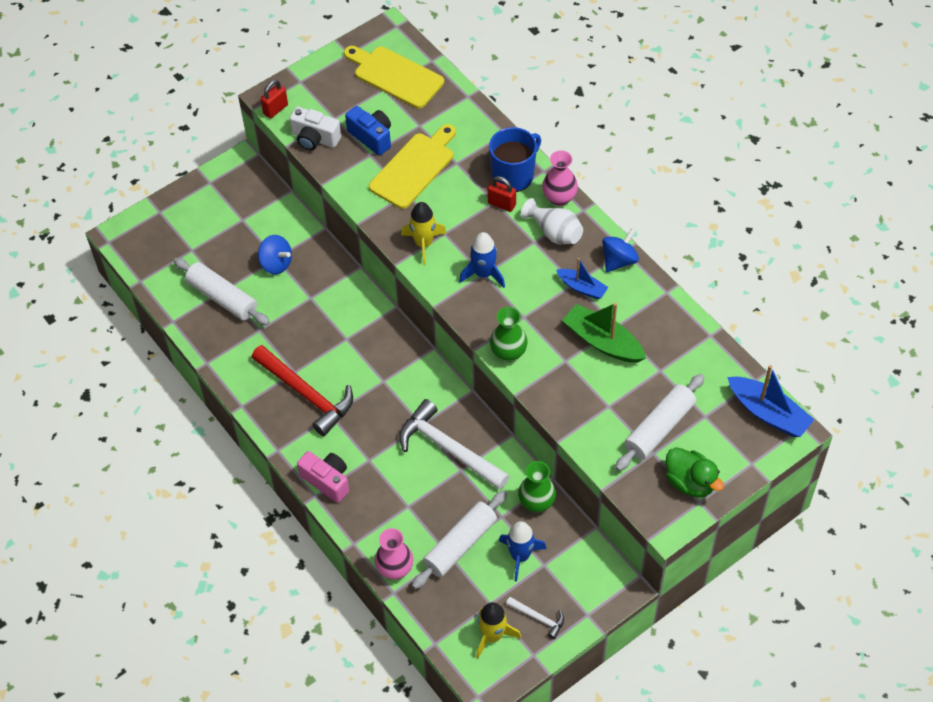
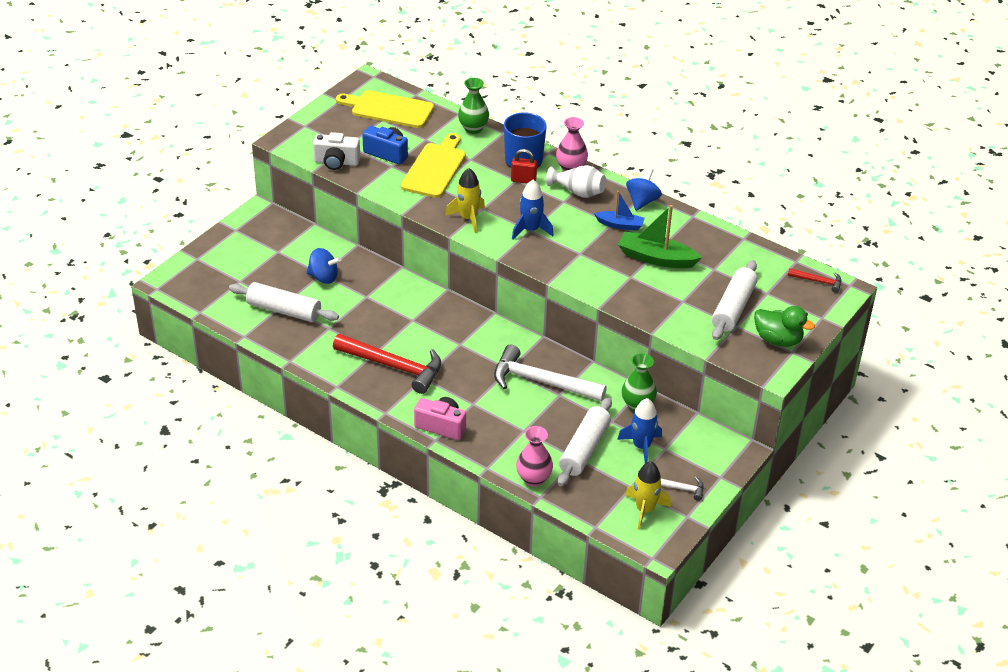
camera: 20 degrees left, 15 degrees down
(275, 109) = (291, 148): red padlock -> none
(508, 353) = (578, 280): green vase -> green vase (473, 128)
(768, 413) = (818, 281): blue boat -> red hammer

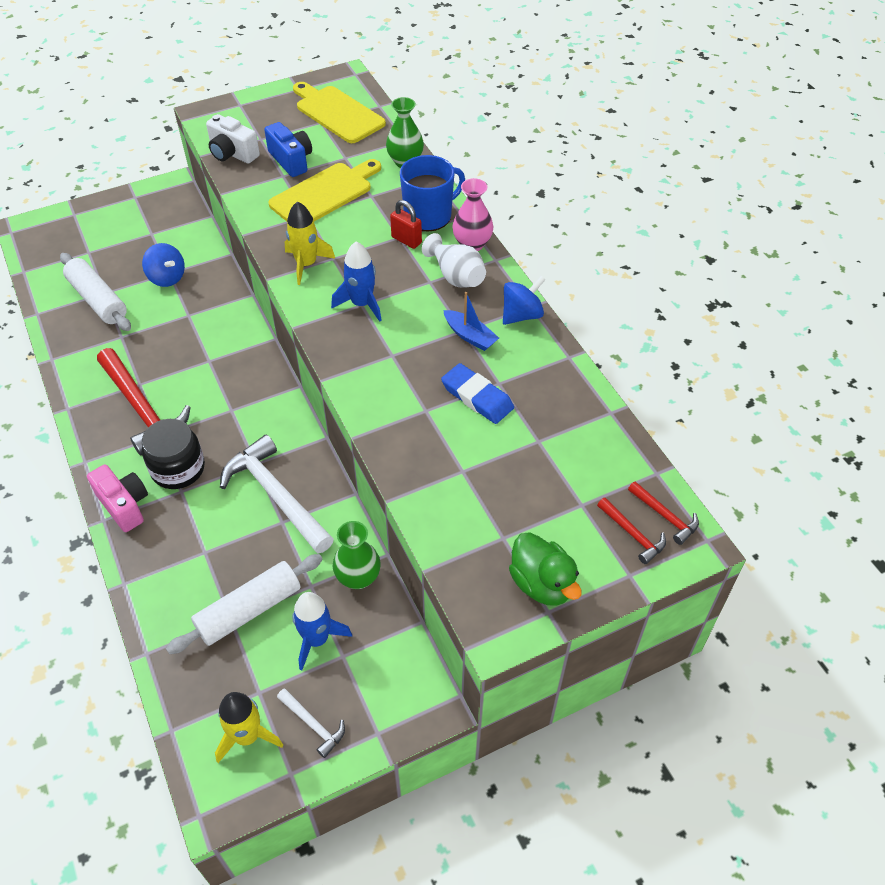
camera: 30 degrees right, 10 degrees up
(457, 392) = (178, 469): none -> black jar
(533, 479) = (160, 624): pink vase -> none
(656, 258) = (477, 397): green boat -> blue eraser
(733, 308) = (519, 508): white rolling pin -> none
(807, 297) = (633, 534): none -> red hammer

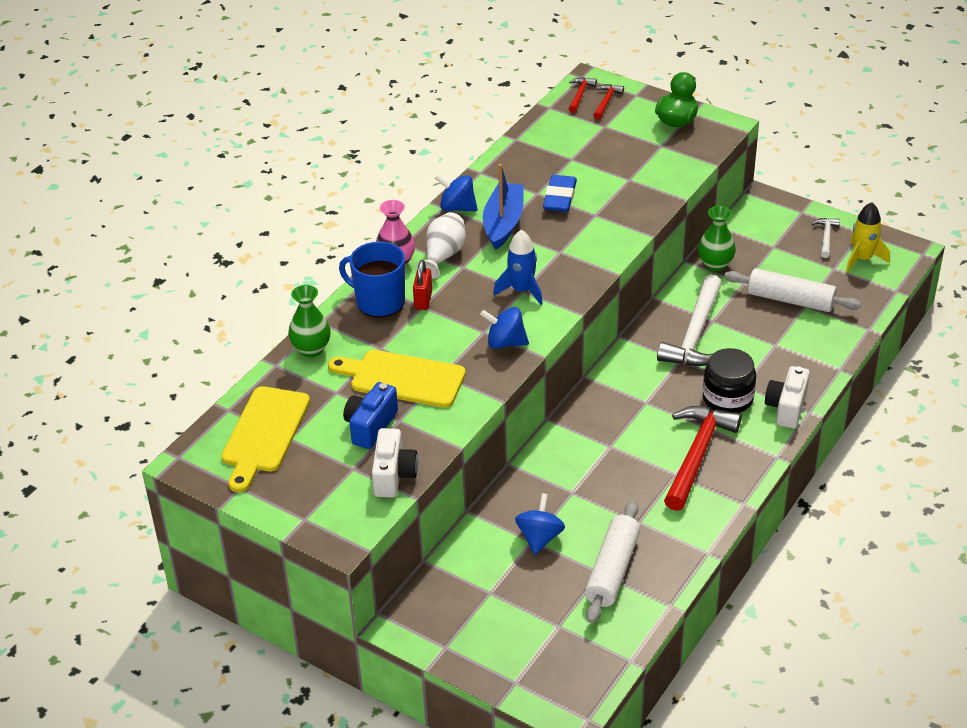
camera: 120 degrees left, 10 degrees down
(124, 505) = (786, 408): pink camera -> white camera
(306, 264) = (505, 342): yellow rocket -> blue spinning top
(317, 639) = (775, 261): blue rocket -> none
(470, 336) = (503, 223): blue boat -> blue boat, size x1.63

